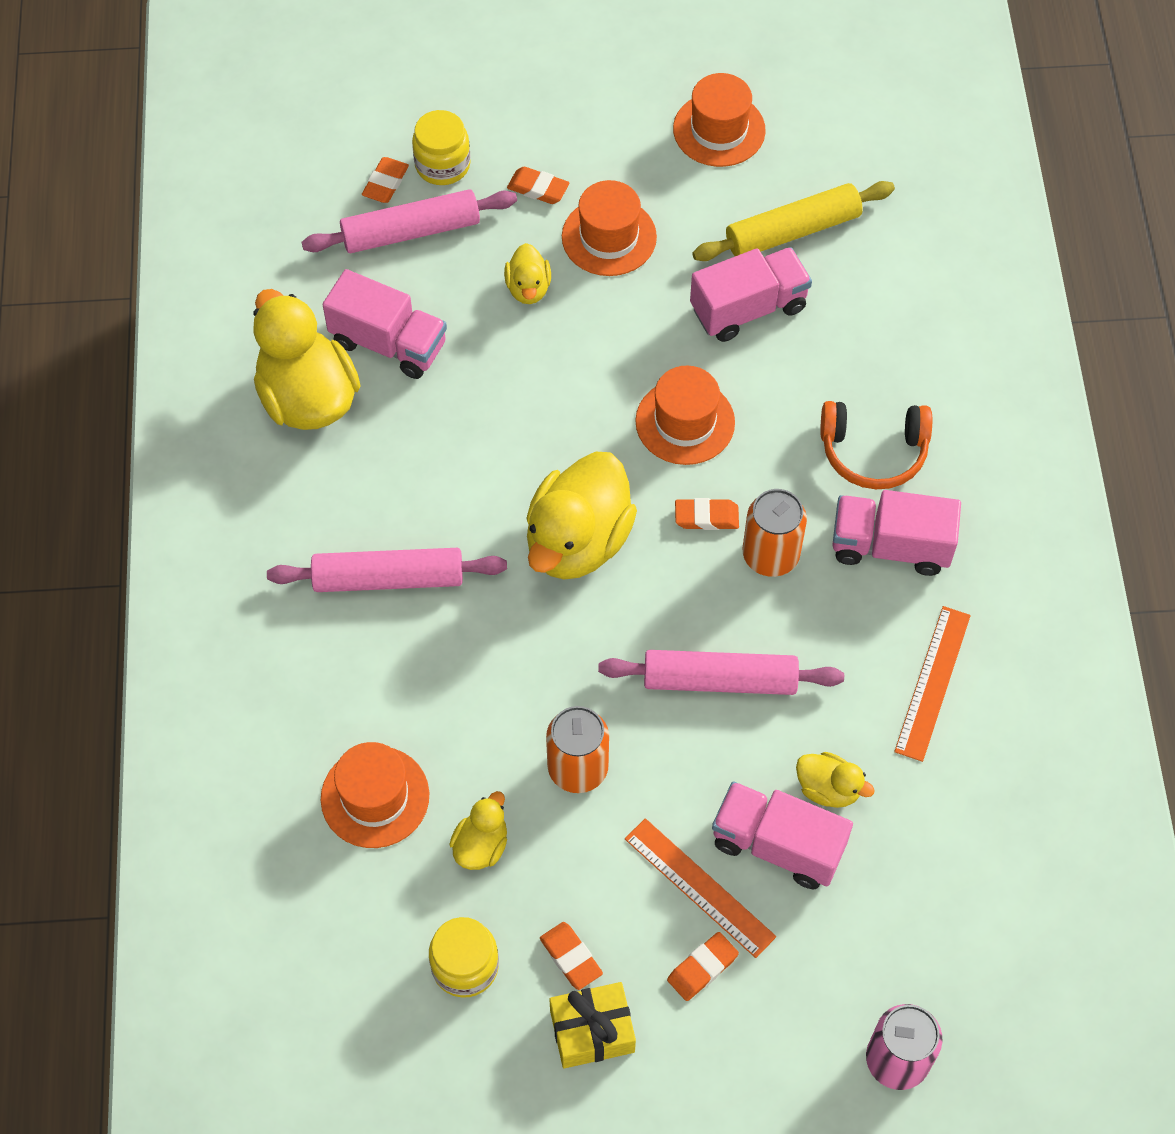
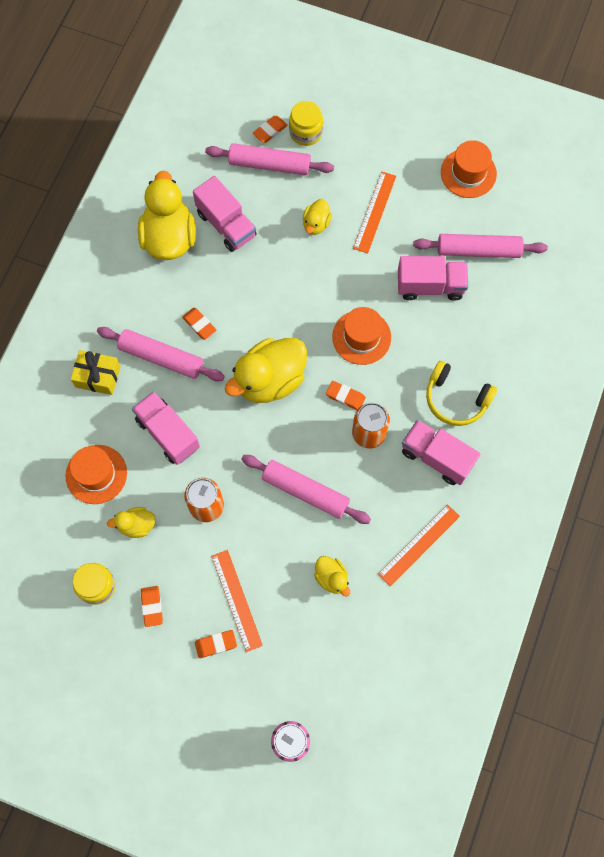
camera: 25 degrees right, 10 degrees up
(481, 845) = (136, 525): yellow duck -> yellow duck turned 150 degrees counterclockwise
(538, 189) = (350, 167): orange eraser -> orange eraser (199, 324)
(592, 1031) = (143, 651): yellow gift -> yellow gift (98, 376)
(609, 237) = (375, 212): orange hat -> orange ruler
(777, 845) = (289, 596): pink truck -> pink truck (168, 433)
(792, 231) = (478, 251): yellow rolling pin -> pink rolling pin
(873, 451) = (456, 398): orange headphones -> yellow headphones

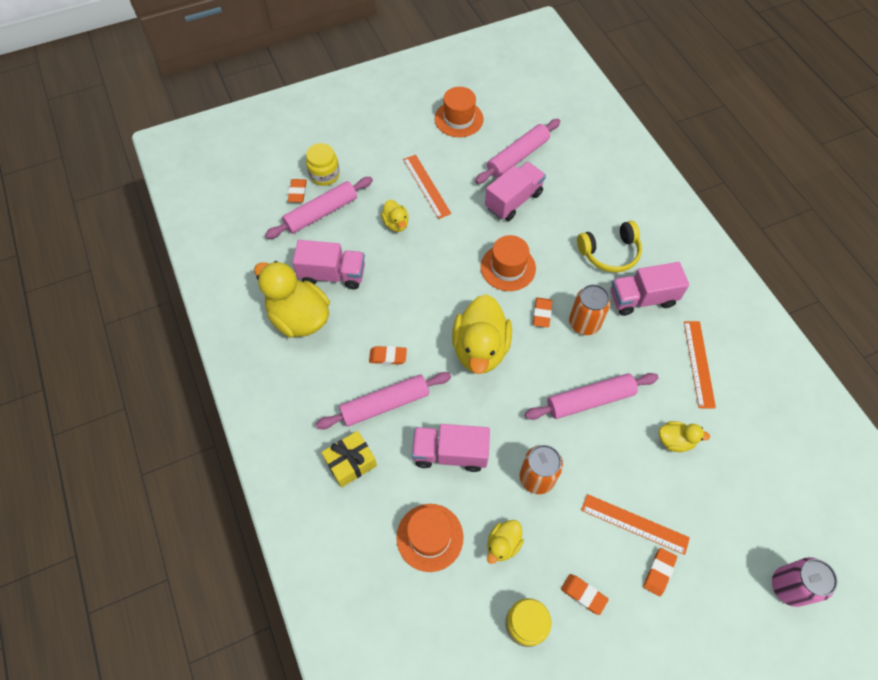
camera: 45 degrees left, 10 degrees down
(345, 396) = (542, 314): orange eraser -> orange eraser turned 60 degrees counterclockwise

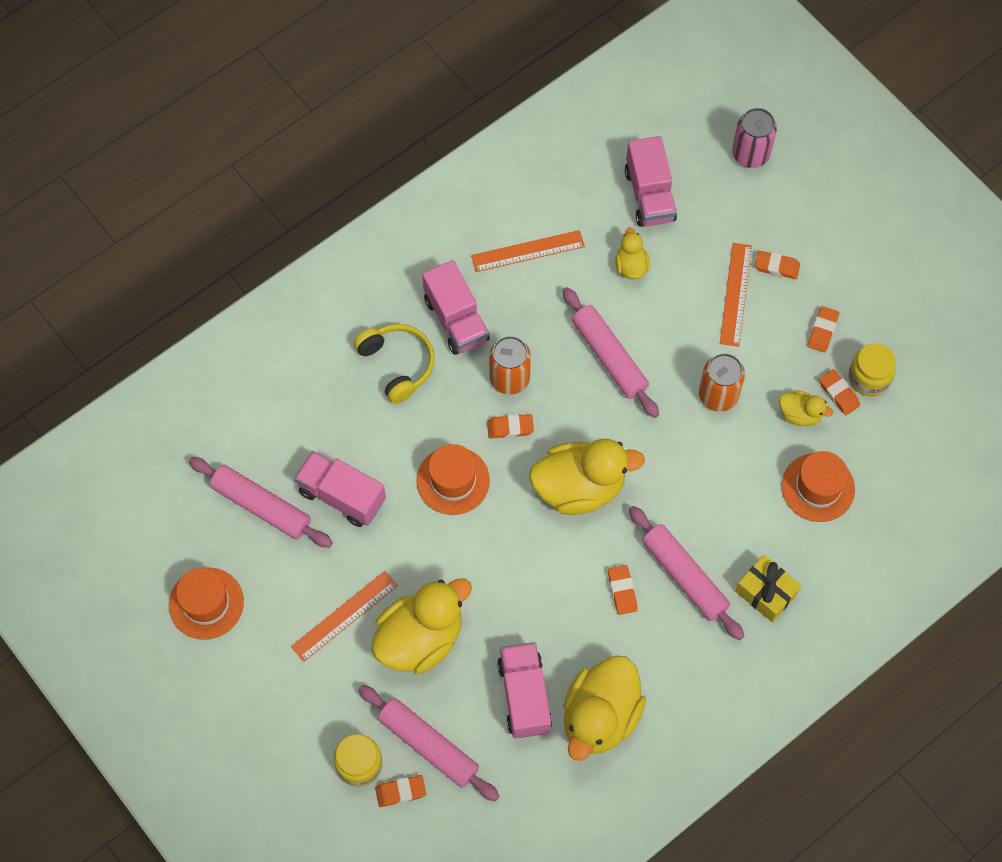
camera: 105 degrees left, 5 degrees up
(396, 224) = (420, 639): yellow duck -> yellow duck, size x2.04
(450, 453) = (720, 490): pink truck -> pink truck (649, 195)
(515, 588) = (838, 394): none -> orange eraser

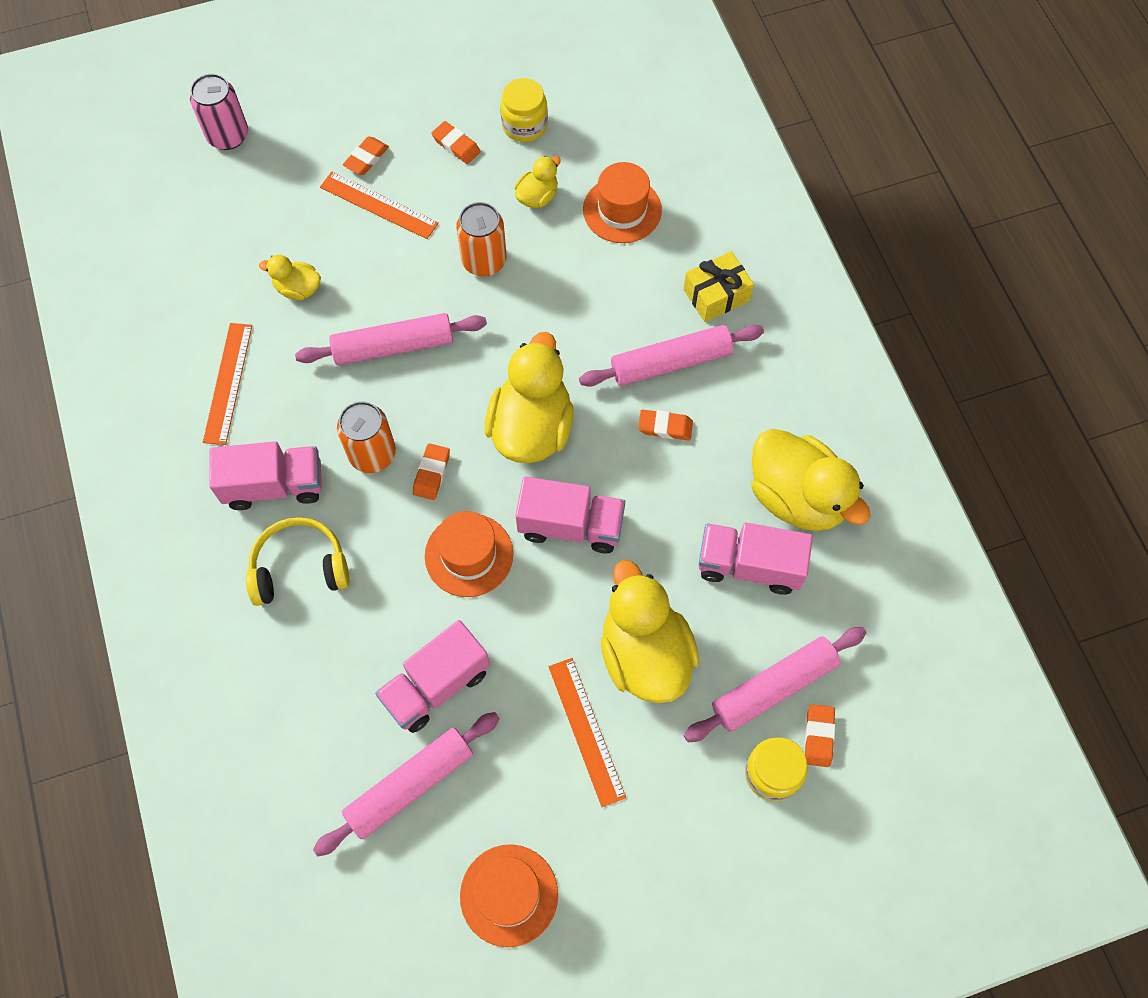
camera: 70 degrees left, 0 degrees up
(649, 195) = (224, 242): pink truck -> pink truck (570, 525)
(838, 394) = (530, 156): orange eraser -> none

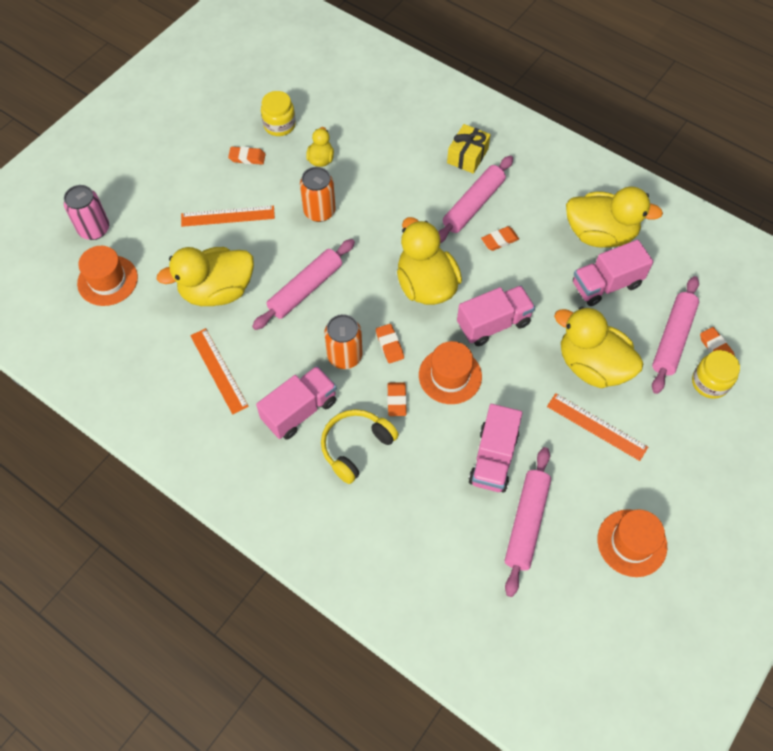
camera: 35 degrees left, 5 degrees down
(298, 289) = (217, 291): yellow duck -> yellow duck, size x2.04
(366, 158) = (197, 194): orange eraser -> orange eraser (396, 400)
(622, 210) = (376, 140): orange hat -> orange hat (107, 280)

